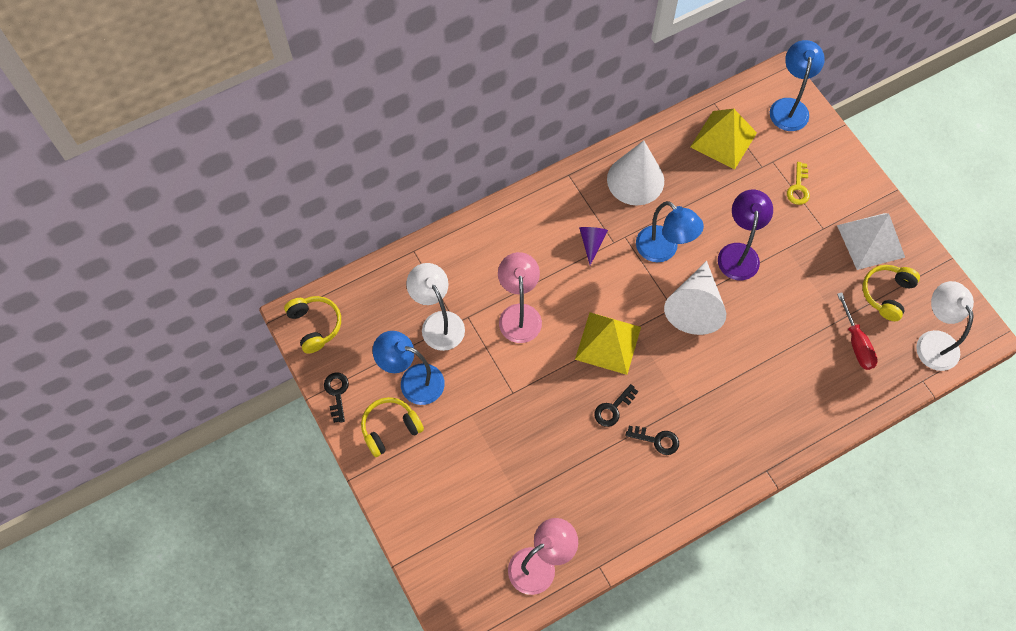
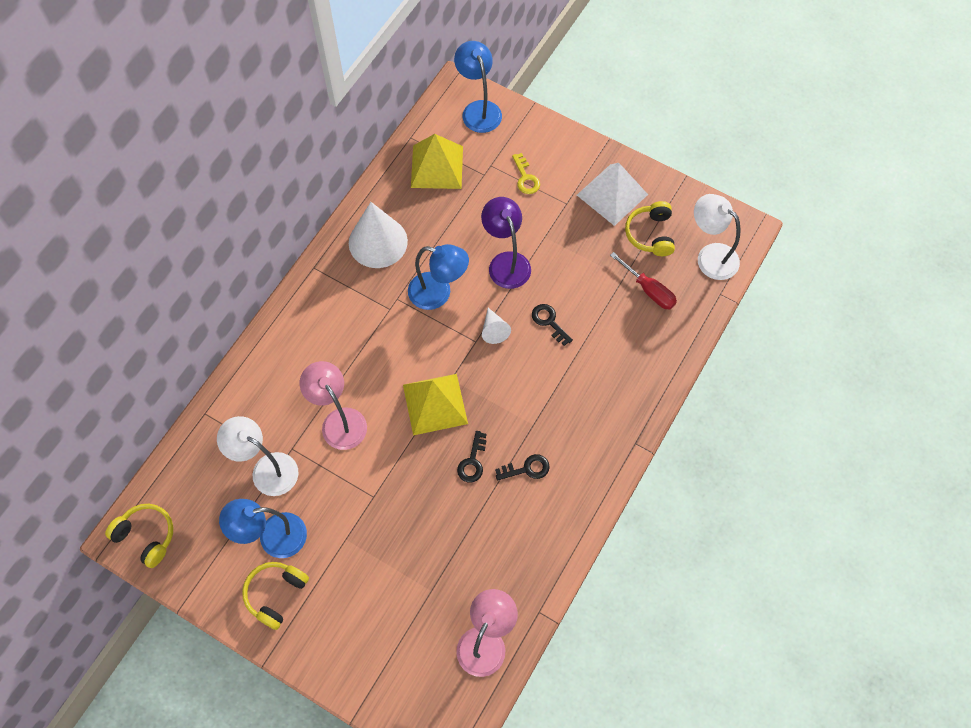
camera: 30 degrees left, 0 degrees up
(337, 393) = (204, 589): black key -> black key (549, 322)
(592, 243) = (370, 320): purple cone -> none
(694, 306) = (494, 330): white cone -> white cone, size x0.49

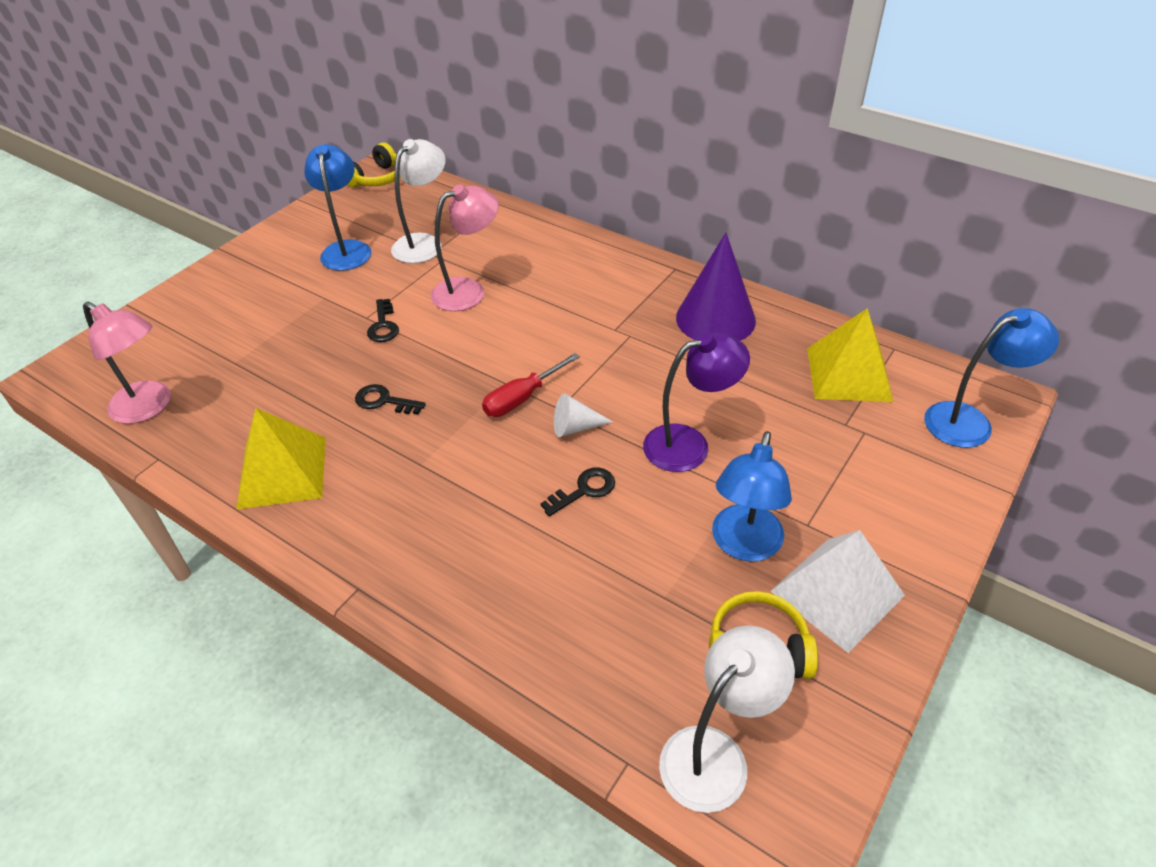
camera: 95 degrees right, 20 degrees down
(275, 594) = (284, 253): yellow headphones -> none
(378, 242) = (715, 319): white cone -> purple cone
(435, 404) = (473, 368): yellow pyramid -> yellow pyramid (282, 472)
(438, 293) = (636, 373): blue lamp -> blue lamp (744, 545)
(525, 178) = (849, 473): yellow key -> none
(526, 469) = (357, 454): black key -> black key (383, 325)
(648, 290) = (638, 634): red screwdriver -> red screwdriver (522, 398)

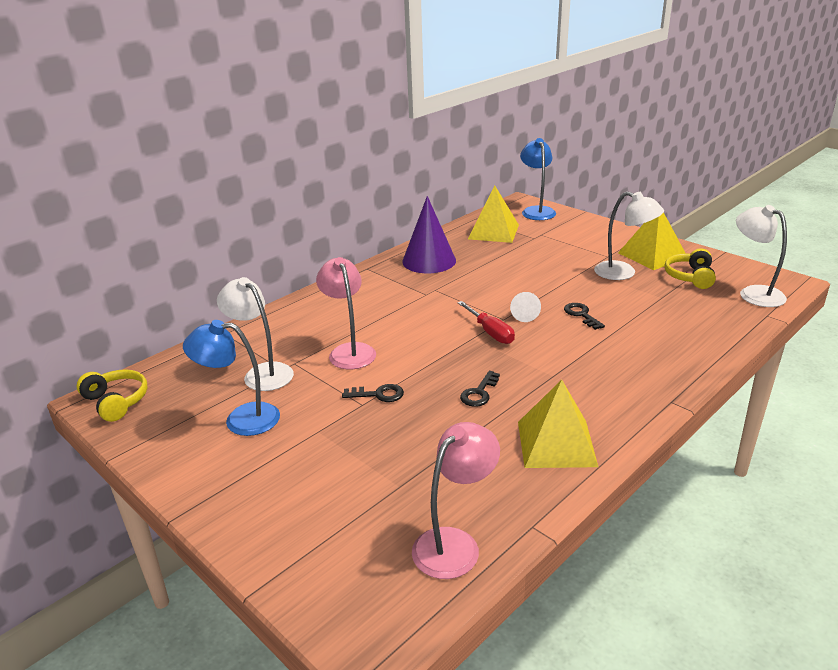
camera: 80 degrees left, 15 degrees down
(689, 444) = (544, 280): purple lamp -> none
(744, 545) = (623, 273): blue lamp -> white lamp
(837, 593) = (652, 255): white pyramid -> yellow pyramid

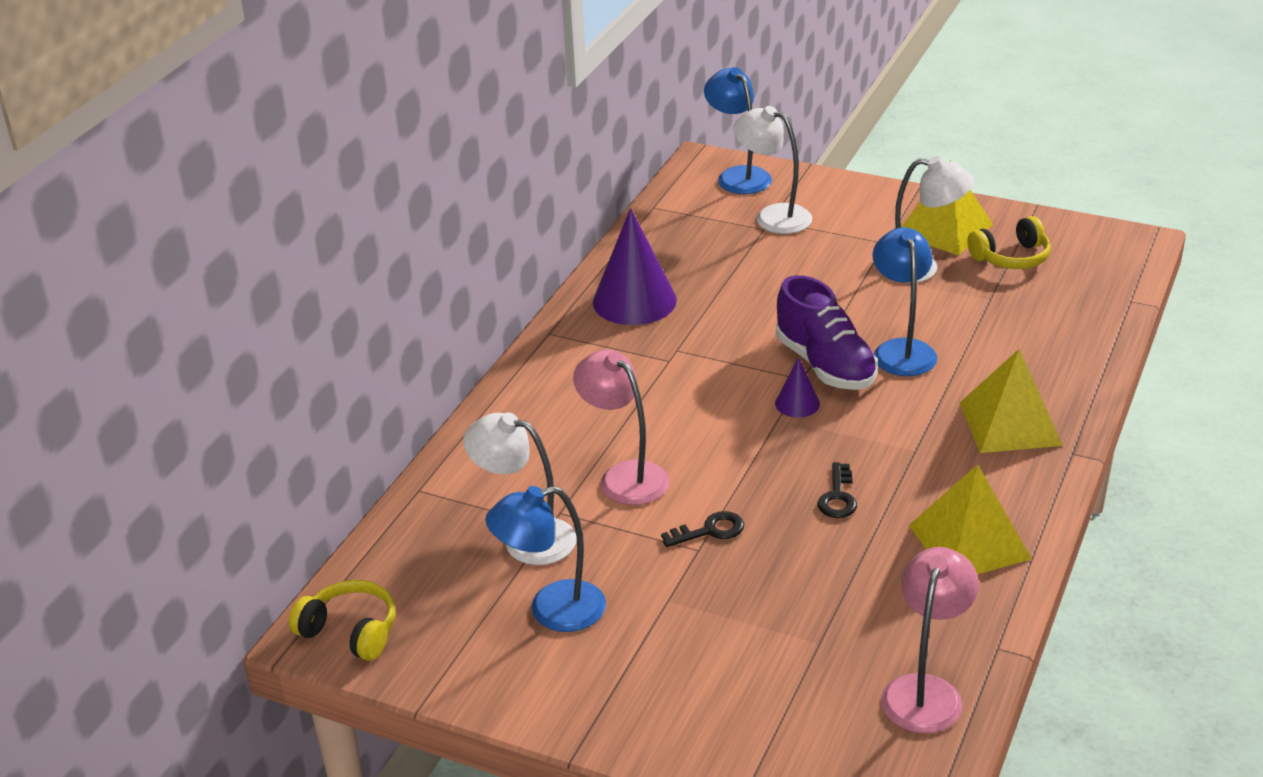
camera: 20 degrees left, 5 degrees up
(490, 332) = (797, 403): red screwdriver -> purple cone
(493, 232) = (697, 228): yellow pyramid -> yellow pyramid (1010, 423)
(523, 314) = (825, 365): white cone -> purple shoe
(581, 315) = (901, 350): black key -> blue lamp
(690, 277) = (1011, 258): yellow headphones -> yellow headphones turned 105 degrees counterclockwise
(754, 293) = (1101, 268): white lamp -> white lamp (773, 216)

